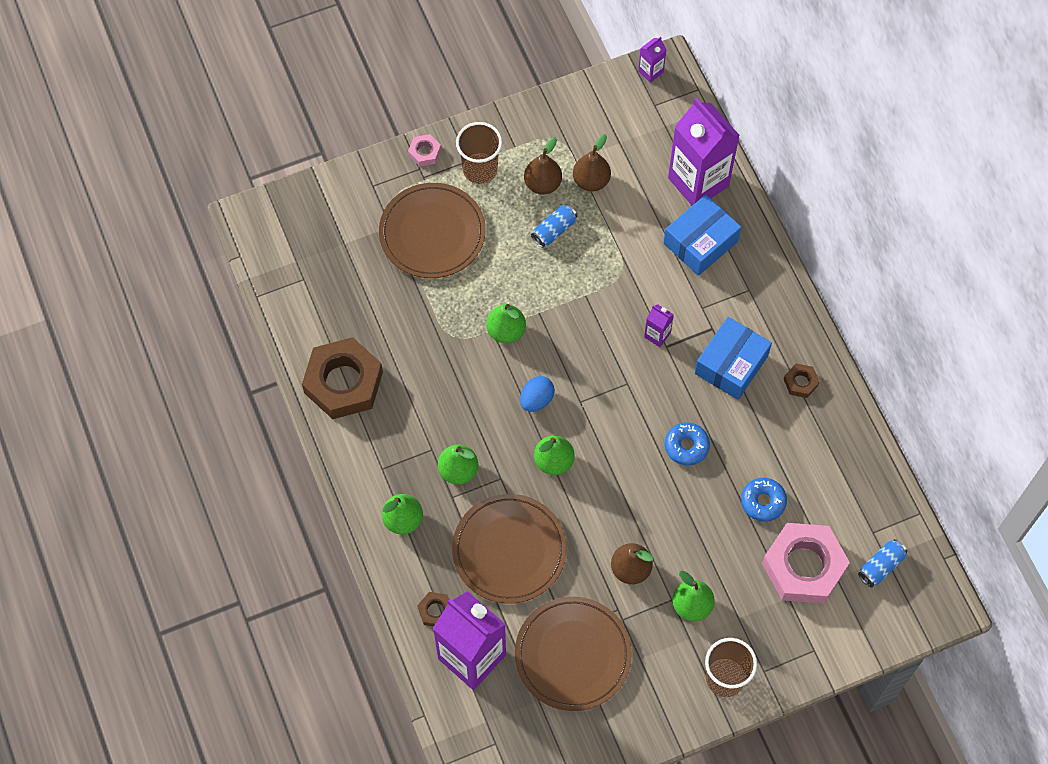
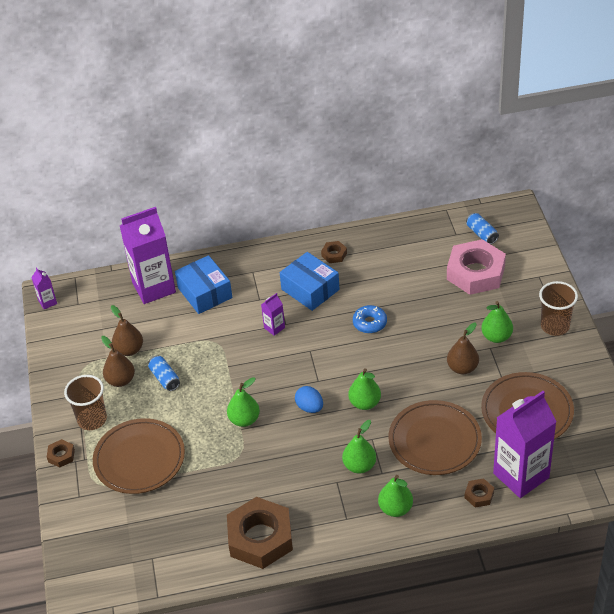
camera: 75 degrees left, 20 degrees down
(424, 152) = (61, 455): pink nut -> brown nut
(763, 502) = (422, 287): blue donut -> none

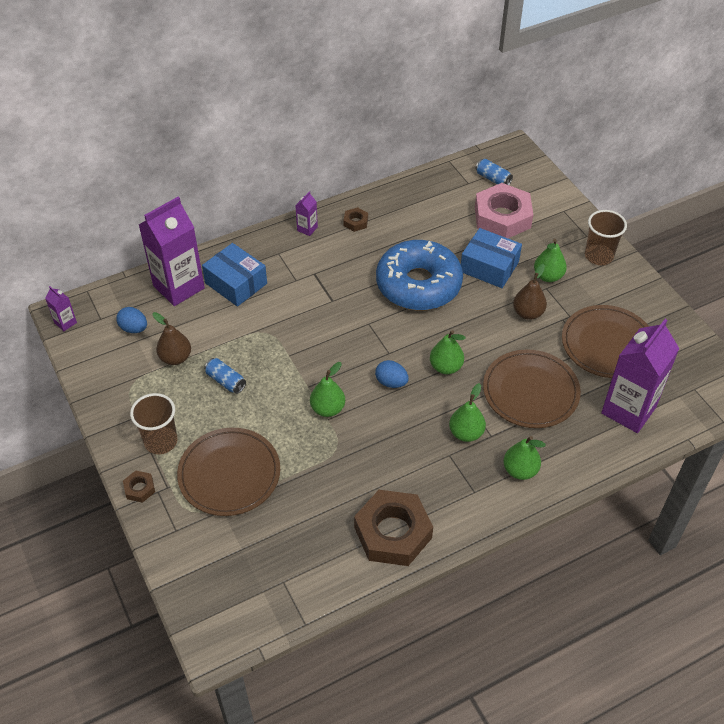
camera: 20 degrees left, 5 degrees up
(103, 317) = (134, 328): none -> blue egg
(120, 380) = (177, 392): brown pear -> none
(274, 328) = (323, 306): purple carton -> purple carton (307, 229)
(310, 289) = (345, 261): blue box -> blue box (489, 267)
(369, 323) = (418, 284): blue donut -> blue donut, size x2.40
(479, 495) = (596, 438): brown nut -> none

